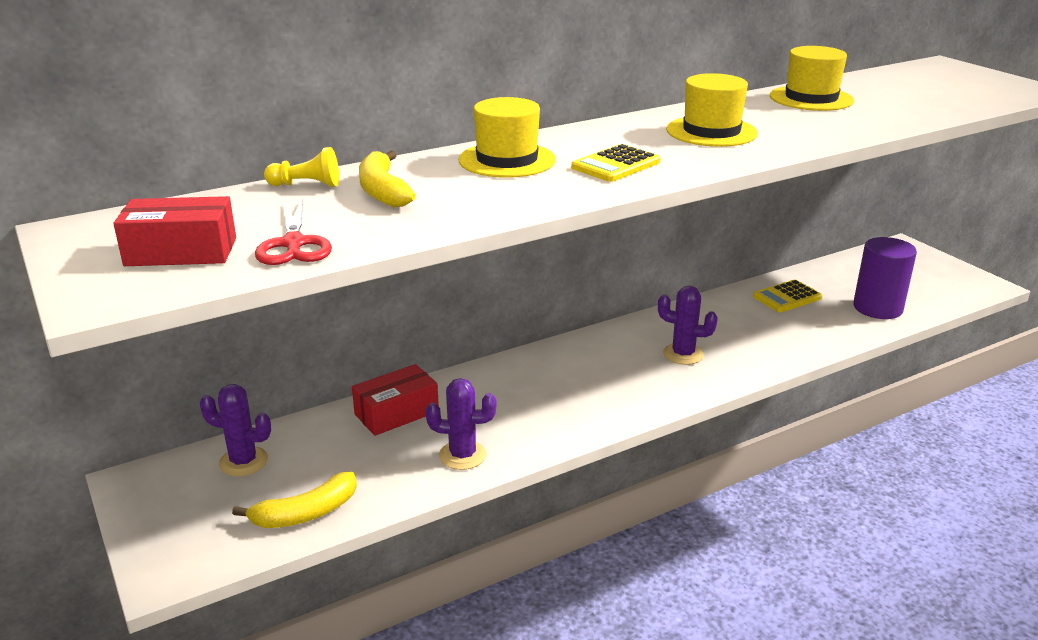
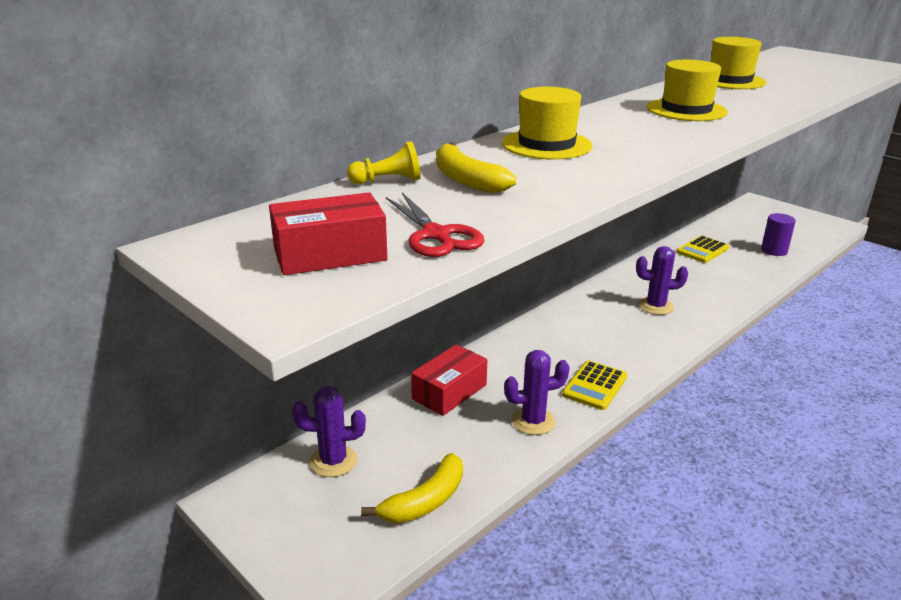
camera: 15 degrees left, 0 degrees up
(616, 165) = (643, 141): yellow calculator -> yellow calculator (595, 386)
(877, 308) = (774, 251): purple cylinder -> purple cylinder, size x0.65

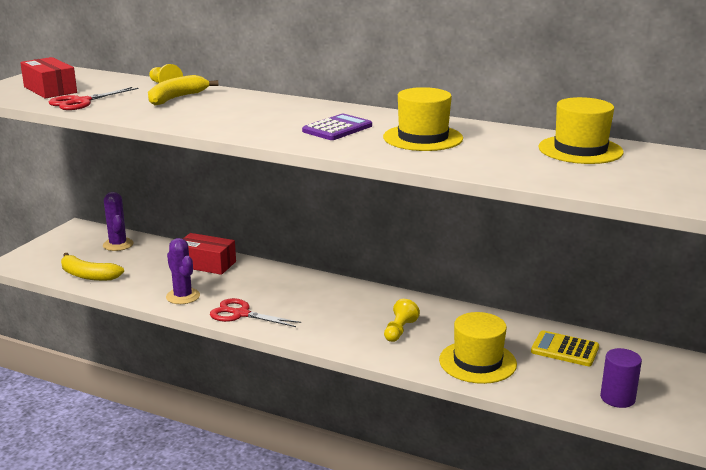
camera: 70 degrees right, 5 degrees down
(546, 145) = (269, 108): yellow hat -> yellow hat (477, 362)
(595, 386) = (241, 314): yellow calculator -> red scissors
(644, 130) = (337, 128): none -> purple calculator
(656, 306) = (399, 330): purple cactus -> yellow pawn

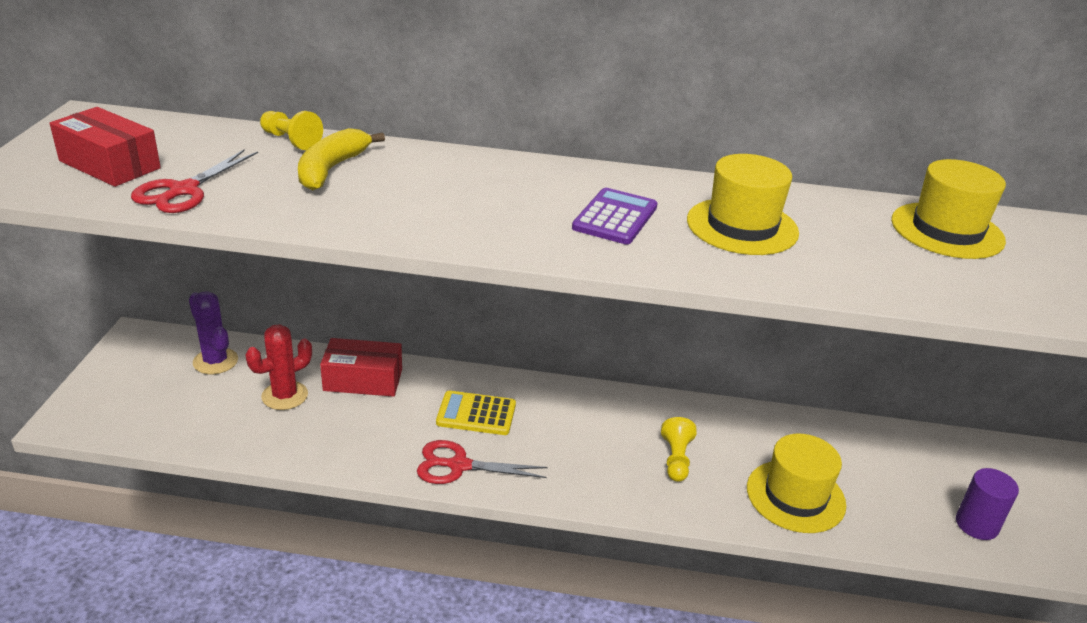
camera: 20 degrees left, 10 degrees up
(88, 275) = (199, 428): yellow banana -> none
(150, 266) = (285, 396): none -> red cactus
(183, 296) = (361, 446): purple cactus -> none
(564, 349) = (878, 456): yellow calculator -> yellow calculator (476, 414)

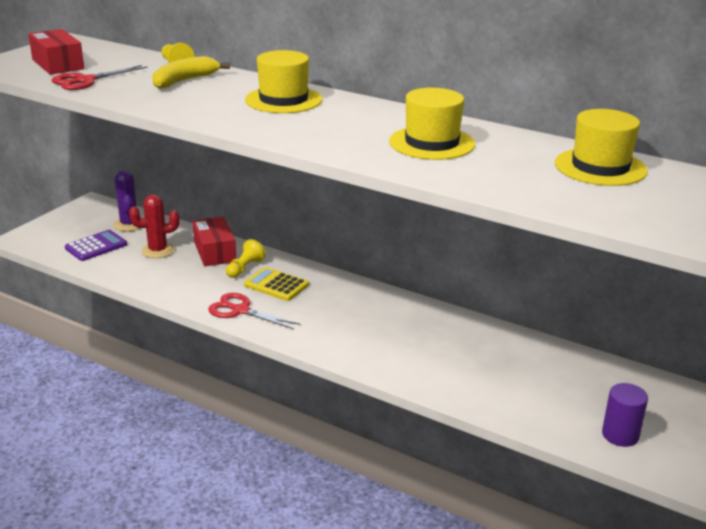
camera: 25 degrees right, 5 degrees down
(363, 380) = (214, 252): red box -> red box turned 45 degrees clockwise
(615, 217) = (343, 126): purple calculator -> purple calculator (96, 246)
(676, 459) = (401, 340): yellow pawn -> yellow pawn (245, 268)
(795, 496) = (477, 382): yellow hat -> yellow hat (283, 100)

